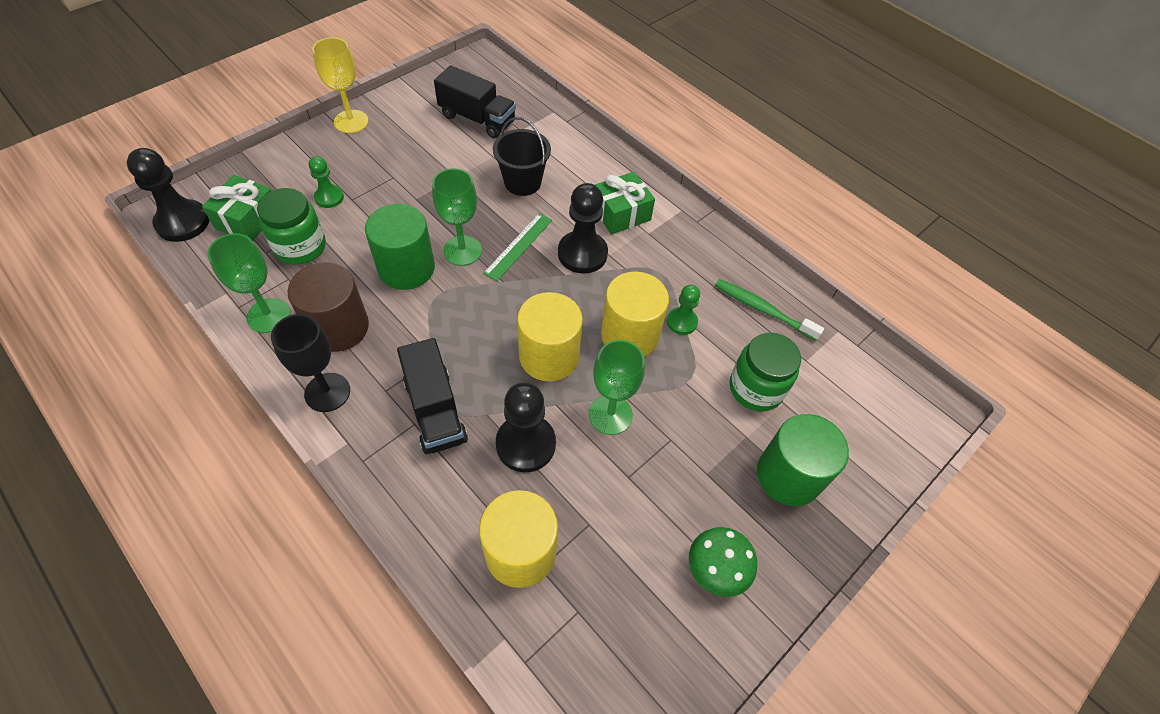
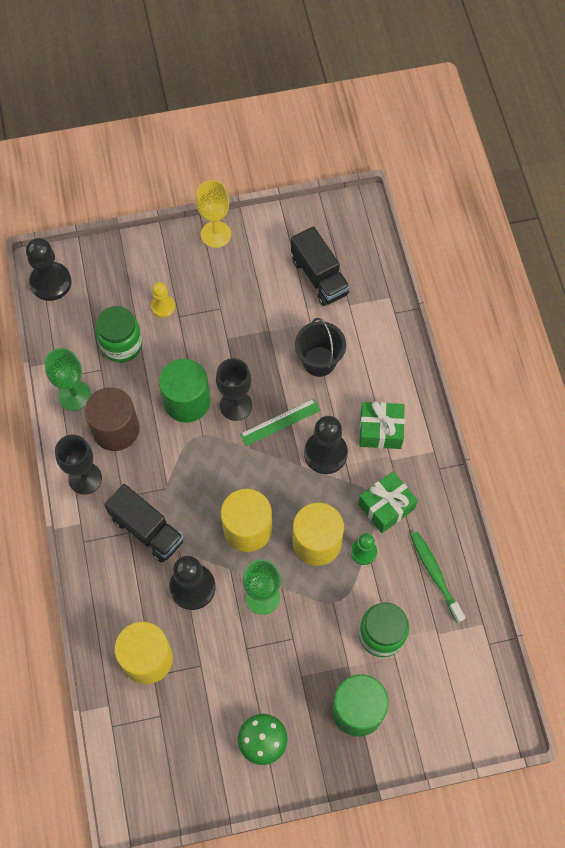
camera: 35 degrees right, 10 degrees up
(248, 219) = (96, 301): green gift -> green gift (386, 506)
(329, 197) = (163, 307): green pawn -> yellow pawn
(435, 410) = (147, 529): black truck -> black truck turned 60 degrees counterclockwise
(462, 251) = (236, 405): green goblet -> black goblet

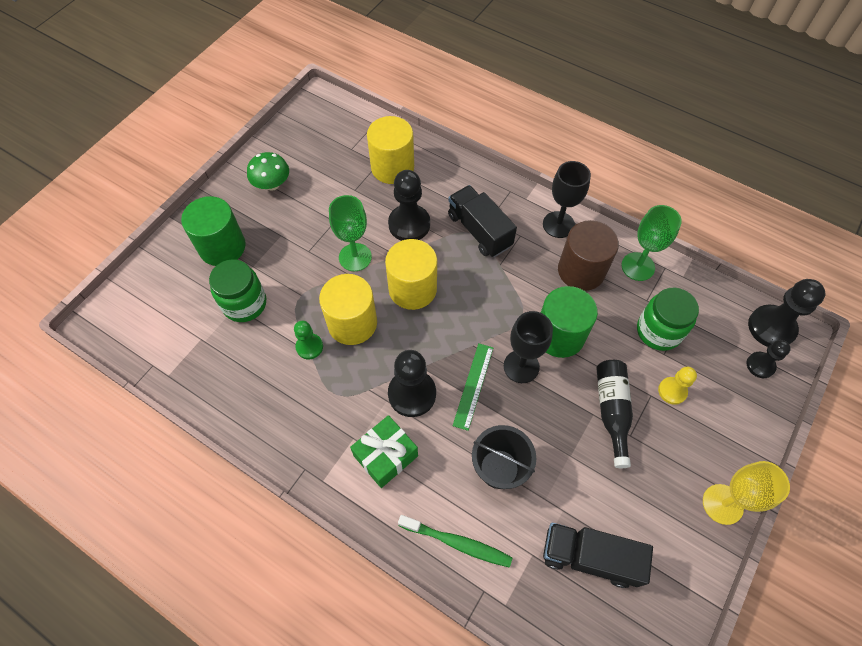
camera: 135 degrees right, 5 degrees down
(91, 271) = (760, 365): none -> black pawn
(147, 529) = (479, 231): black truck -> black truck turned 60 degrees clockwise
(213, 330) = (611, 411): none -> black bottle
(386, 506) = (322, 396): green gift -> none
(435, 575) = (236, 378): green toothbrush -> green toothbrush (457, 542)

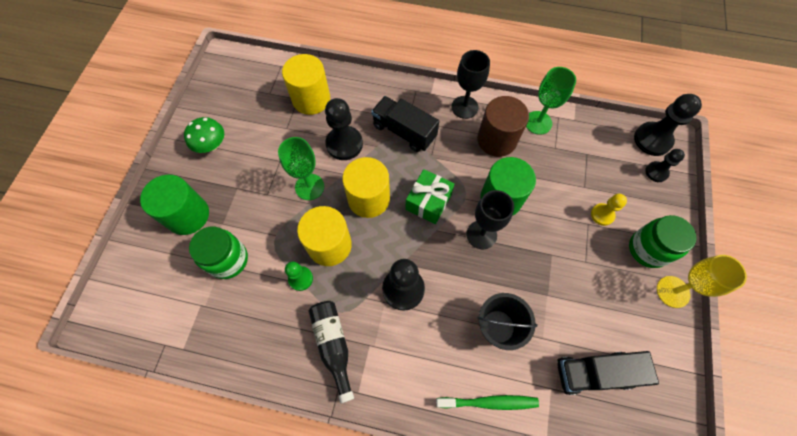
camera: 20 degrees left, 5 degrees up
(385, 456) = (402, 350): green gift -> green gift (428, 202)
(473, 385) = (450, 264): green ruler -> none
(611, 411) = (564, 247): black bottle -> black bottle (333, 345)
(658, 331) = (573, 170): green jar -> green jar (648, 249)

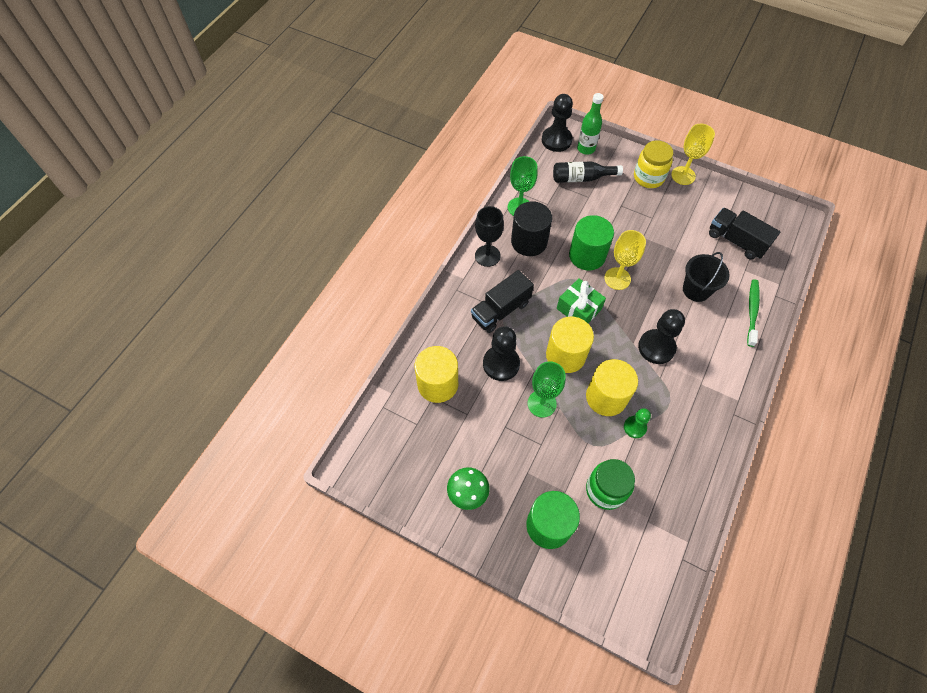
camera: 75 degrees left, 5 degrees down
(333, 345) = (698, 411): black bottle -> black bottle (581, 178)
(481, 234) = (617, 278): black goblet -> yellow goblet
(496, 140) = (529, 242): brown cylinder -> black cylinder
(594, 373) = (736, 241): black truck -> black truck turned 120 degrees clockwise
(602, 215) = (615, 194): yellow pawn -> none
(648, 249) = (648, 177): green jar -> yellow jar
(656, 172) = (586, 148): black pawn -> green bottle

